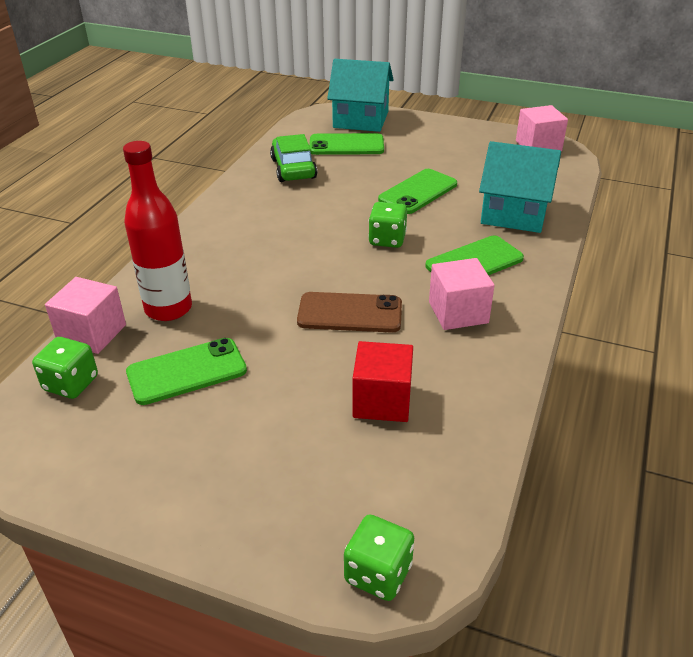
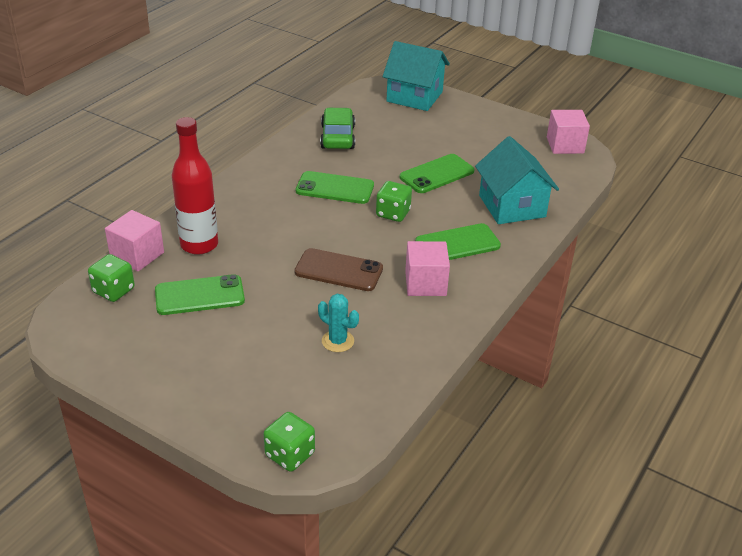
camera: 10 degrees right, 0 degrees up
(346, 145) = (392, 121): green phone -> green phone (335, 188)
(382, 401) = (338, 341): red cube -> turquoise cactus
(514, 213) = (512, 206): turquoise house -> turquoise house turned 45 degrees clockwise

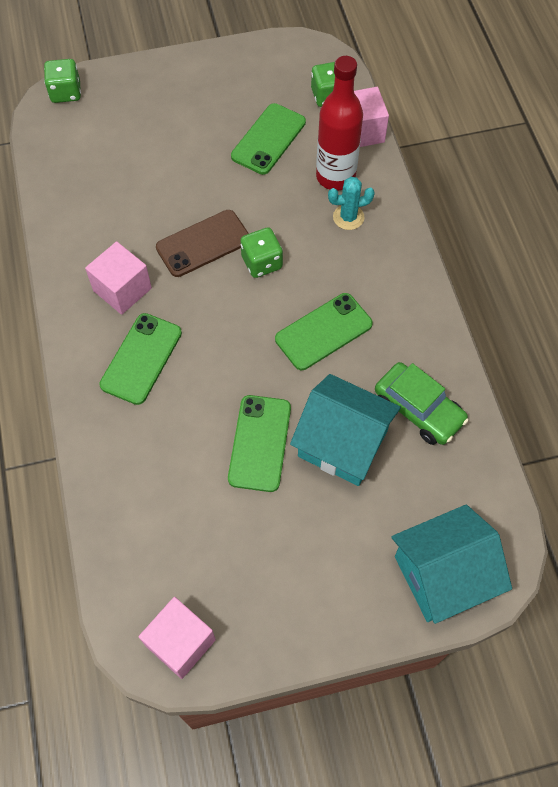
camera: 135 degrees right, 25 degrees up
(338, 341) = (128, 184): turquoise cactus -> turquoise cactus (348, 217)
(393, 213) = (236, 346): green dice -> green dice (262, 262)
(512, 206) = (141, 461): turquoise house -> turquoise house (343, 443)

